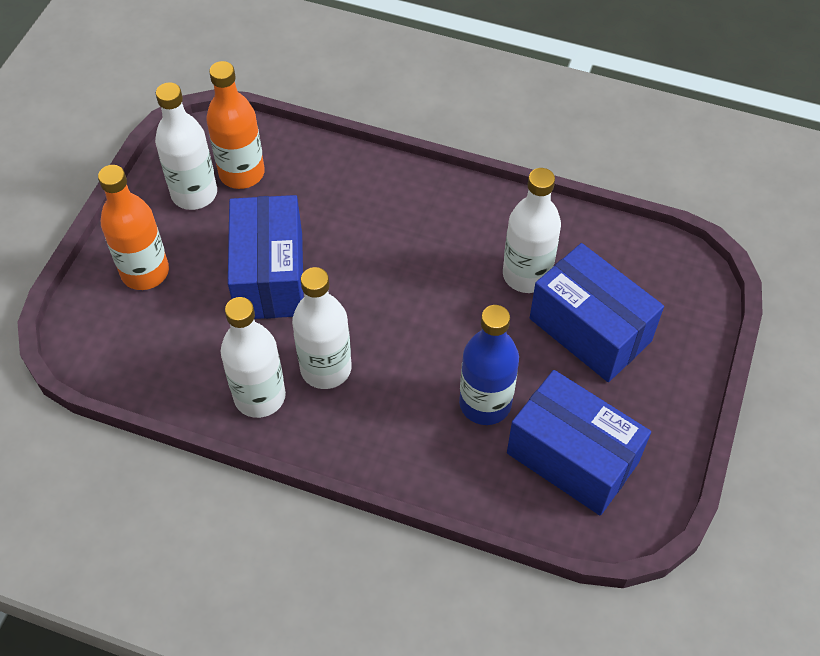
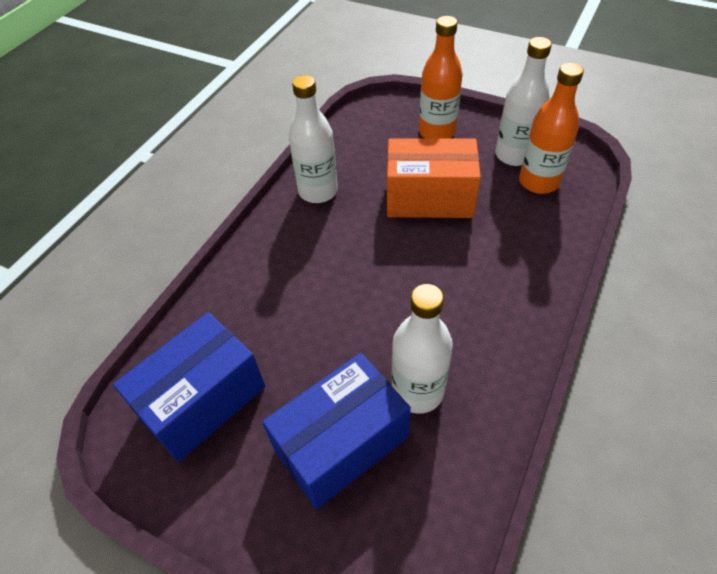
camera: 100 degrees right, 5 degrees down
(269, 275) = (429, 198): blue box -> orange box
(326, 368) = (335, 229): white bottle -> none
(485, 403) = (277, 336): blue bottle -> none

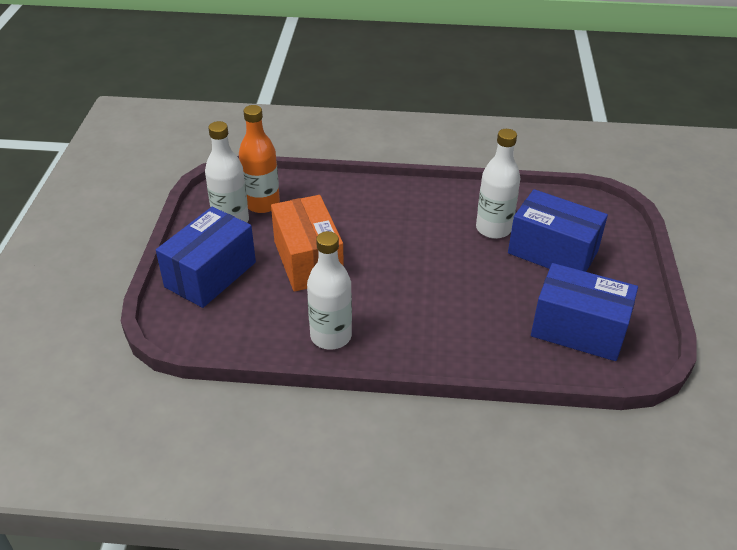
camera: 115 degrees left, 10 degrees down
(437, 132) = (210, 274): orange bottle -> blue box

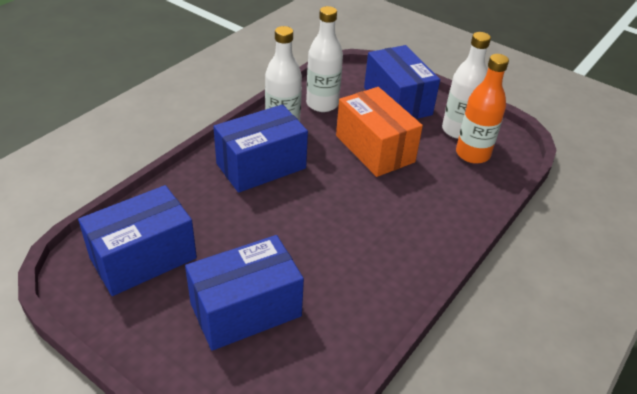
camera: 120 degrees right, 0 degrees up
(308, 260) = (375, 148): orange box -> orange box turned 45 degrees clockwise
(404, 321) = (261, 166): none -> blue box
(493, 229) = (320, 285): white bottle -> white bottle (322, 104)

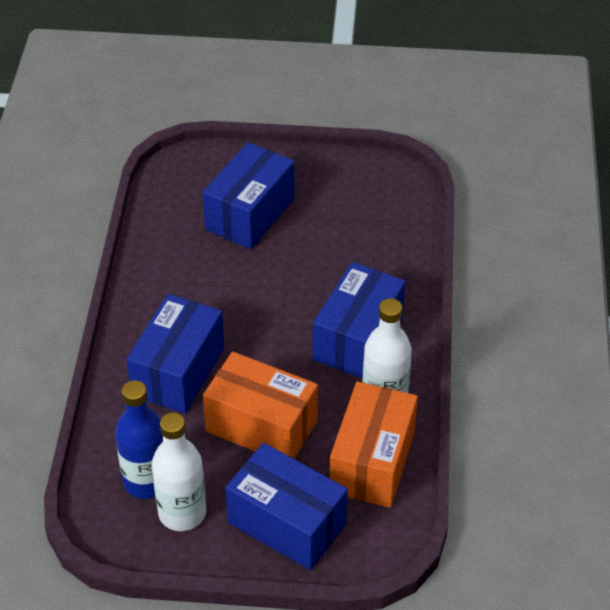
camera: 150 degrees right, 5 degrees up
(143, 258) = (364, 209): blue box -> blue box (178, 371)
(322, 104) = (372, 462): white bottle -> orange box
(472, 154) = (146, 481): orange bottle -> blue bottle

